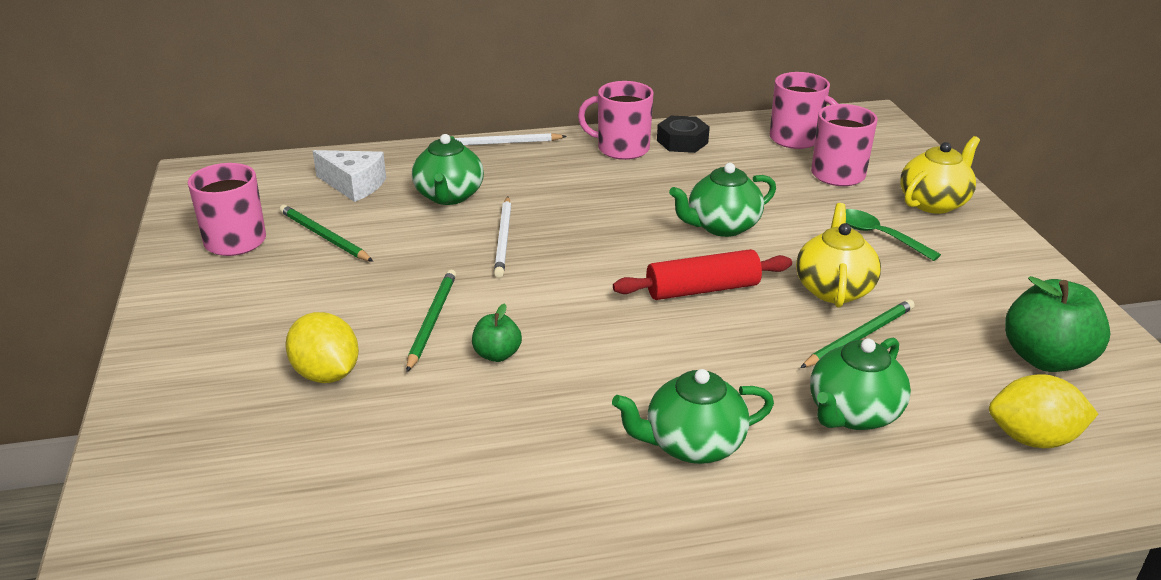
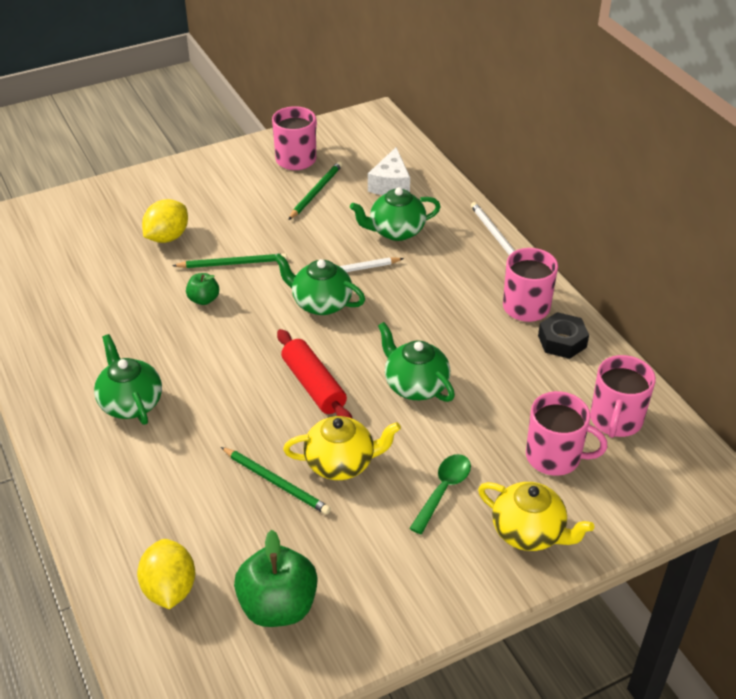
camera: 75 degrees right, 10 degrees up
(852, 413) = (178, 482): green teapot -> green teapot (321, 303)

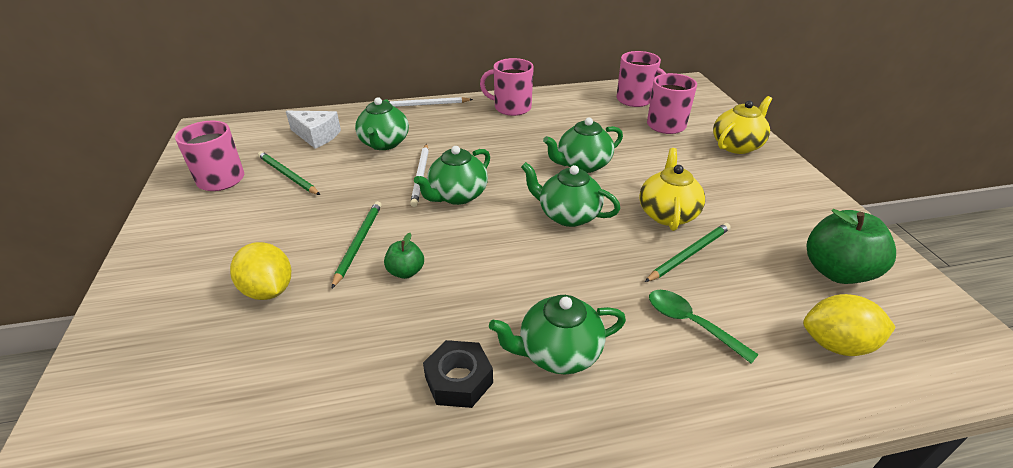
camera: 75 degrees left, 5 degrees down
(313, 385) = (568, 215): red rolling pin -> green teapot
(443, 490) = (698, 171): green spoon -> green spoon (691, 323)
(562, 341) = (554, 102): black nut -> black nut (458, 380)

